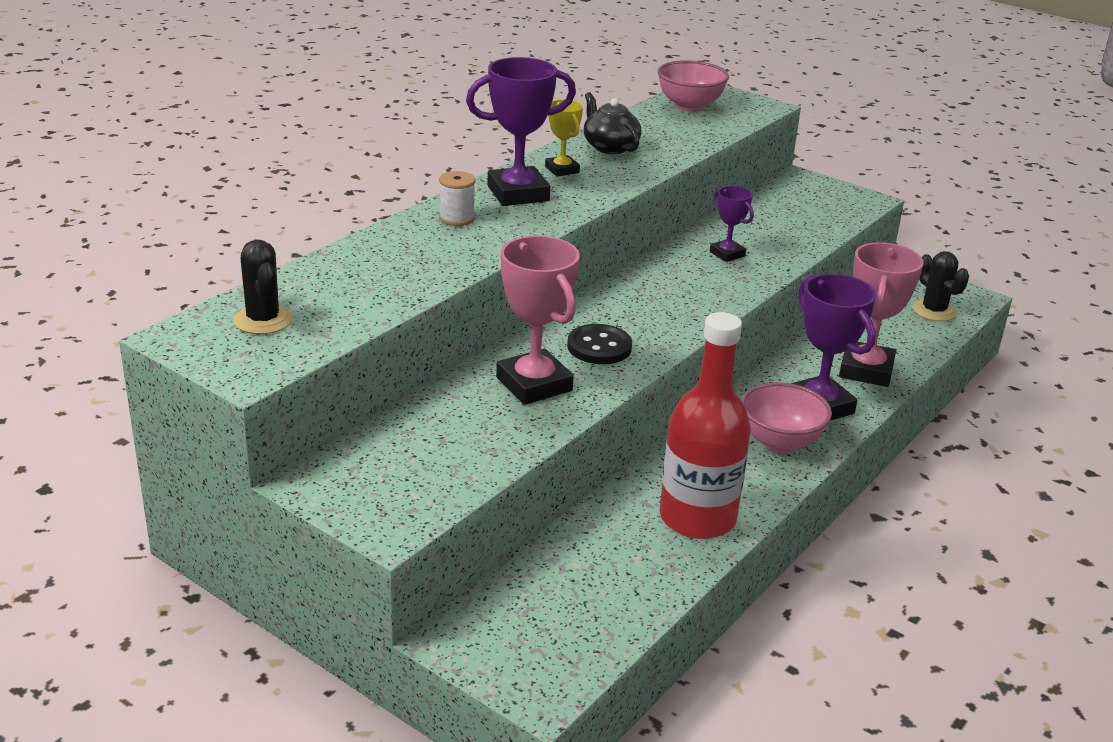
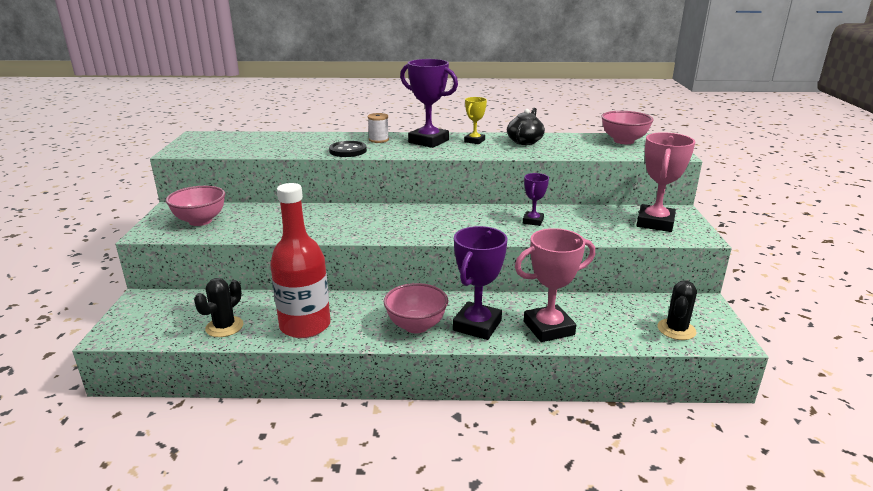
camera: 55 degrees right, 5 degrees down
(263, 320) = (228, 141): black cactus -> black cactus (224, 327)
(406, 470) = (200, 221): none -> pink bowl
(534, 384) = (310, 221): pink trophy -> pink trophy (655, 223)
(599, 347) = (370, 223): black button -> black button (348, 151)

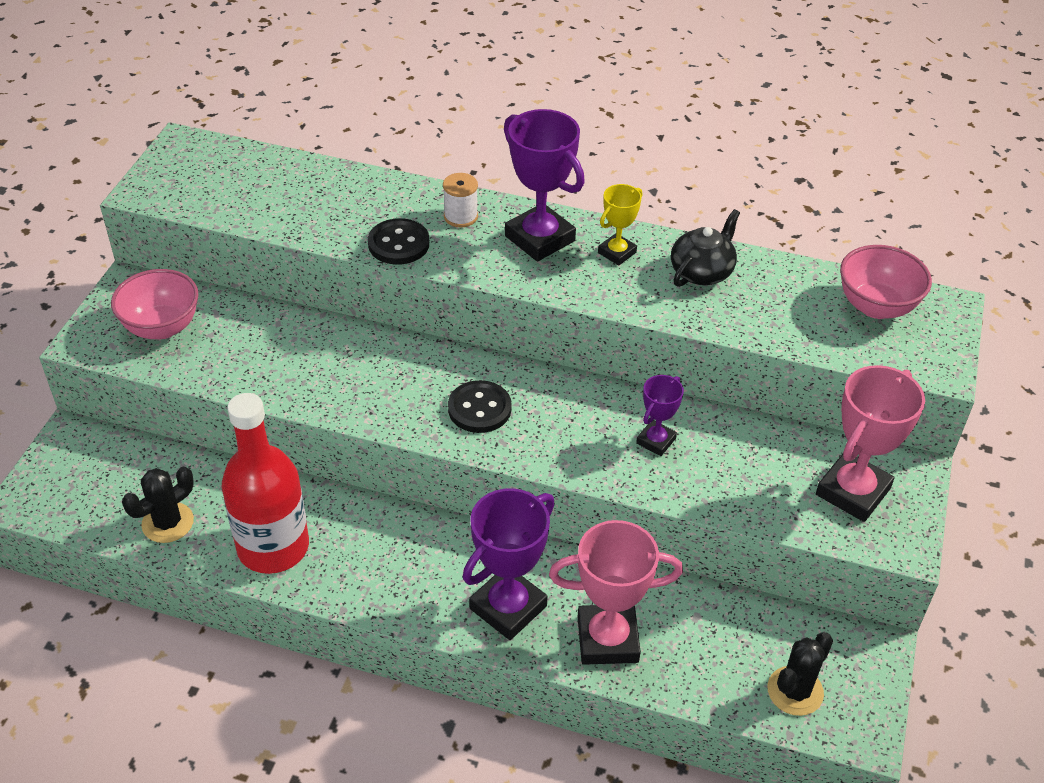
camera: 15 degrees right, 20 degrees up
(416, 326) = (423, 586): pink bowl -> none
(421, 224) = (479, 409): none -> black button

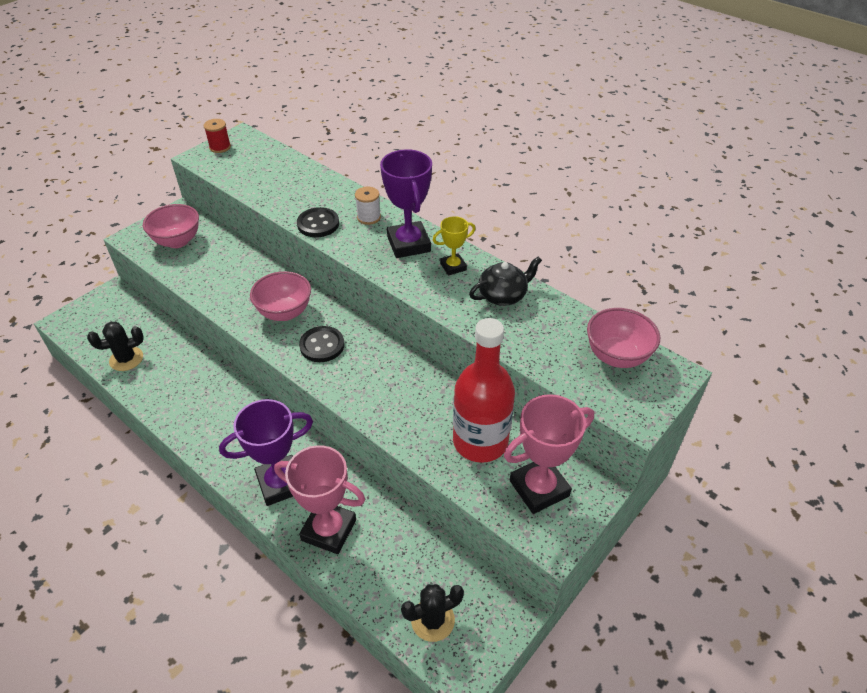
camera: 25 degrees right, 0 degrees up
(165, 169) = (220, 147): none -> red spool
(273, 547) = (171, 394): red bottle -> red bottle (480, 441)
(397, 381) = (285, 312): none -> pink bowl
(656, 441) = (421, 404): purple trophy -> none

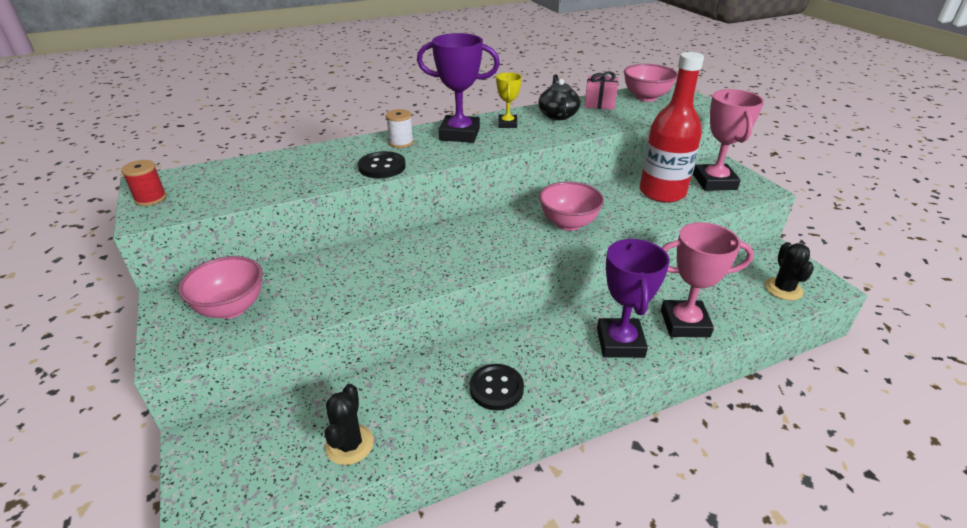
camera: 65 degrees left, 10 degrees down
(285, 312) = (441, 252): pink bowl -> pink bowl (568, 224)
(322, 345) = (506, 240): black button -> black button (496, 388)
(329, 530) = (684, 323): pink trophy -> pink trophy turned 45 degrees clockwise
(562, 320) = (599, 103): none -> pink gift

